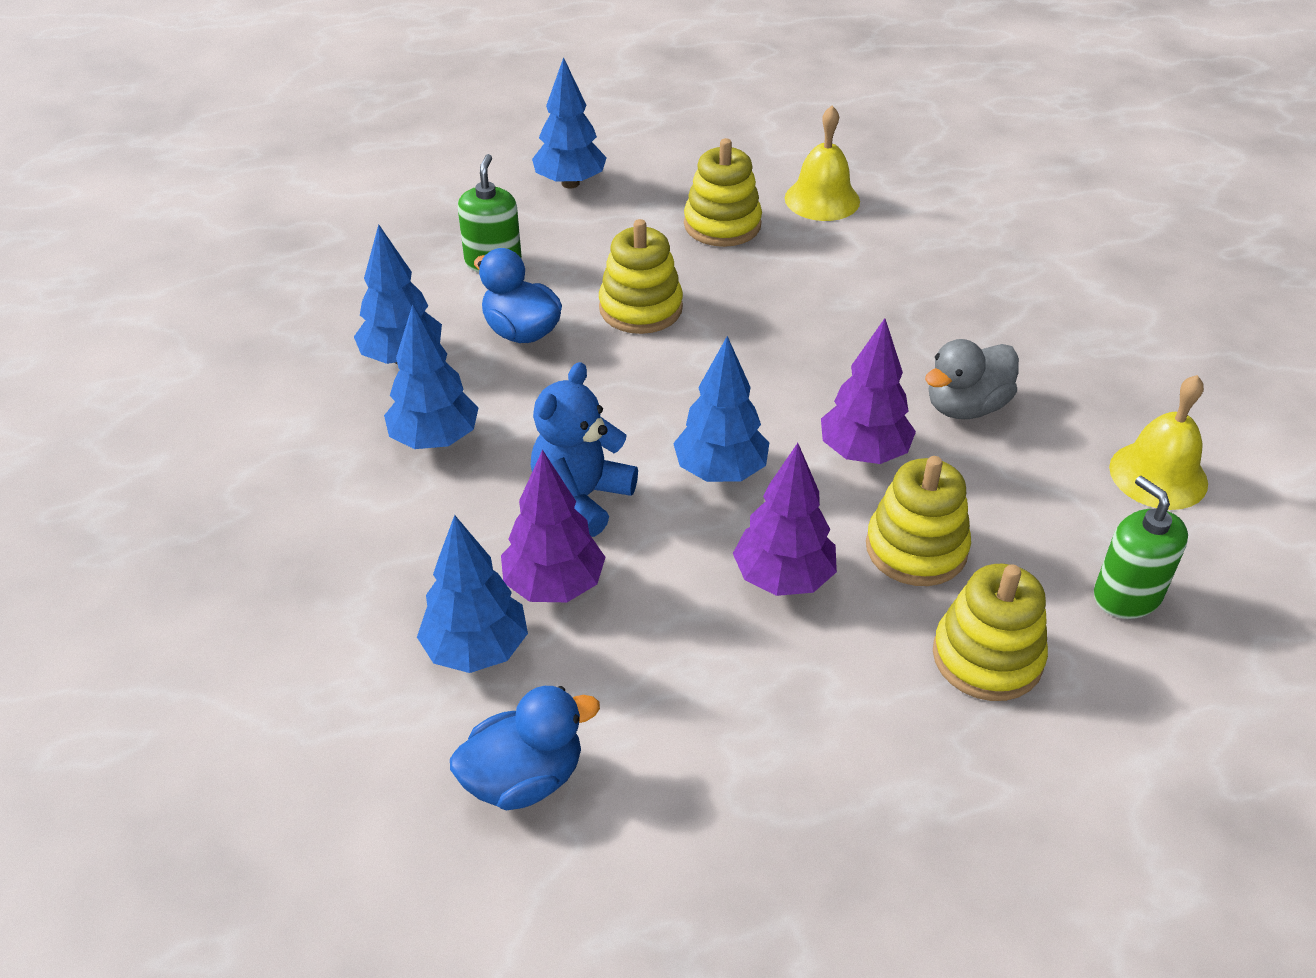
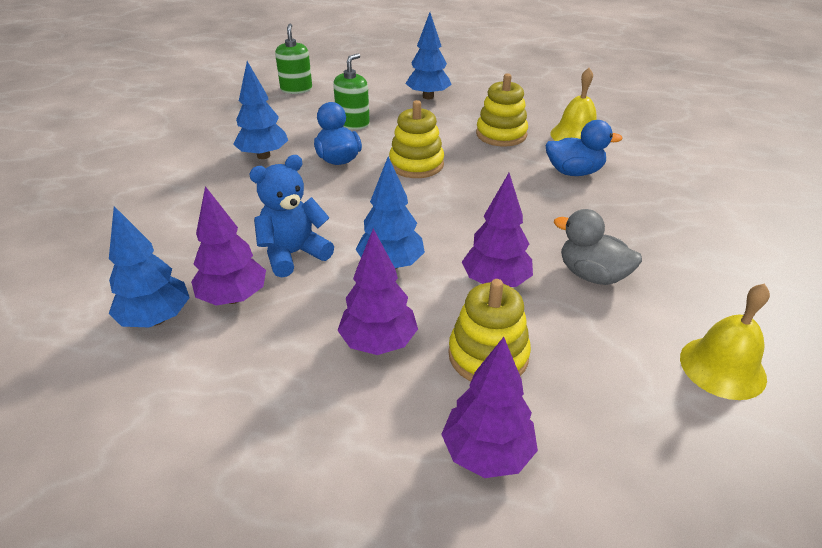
camera: 25 degrees right, 5 degrees down
(435, 440) = (242, 199): blue tree -> none
(524, 778) = (108, 408): blue duck -> blue duck (574, 172)
(965, 406) = (592, 275): grey duck -> grey duck turned 45 degrees clockwise
(987, 657) = (487, 453): yellow stacking toy -> purple tree
(1127, 595) = (638, 450): green soap dispenser -> green soap dispenser (296, 89)

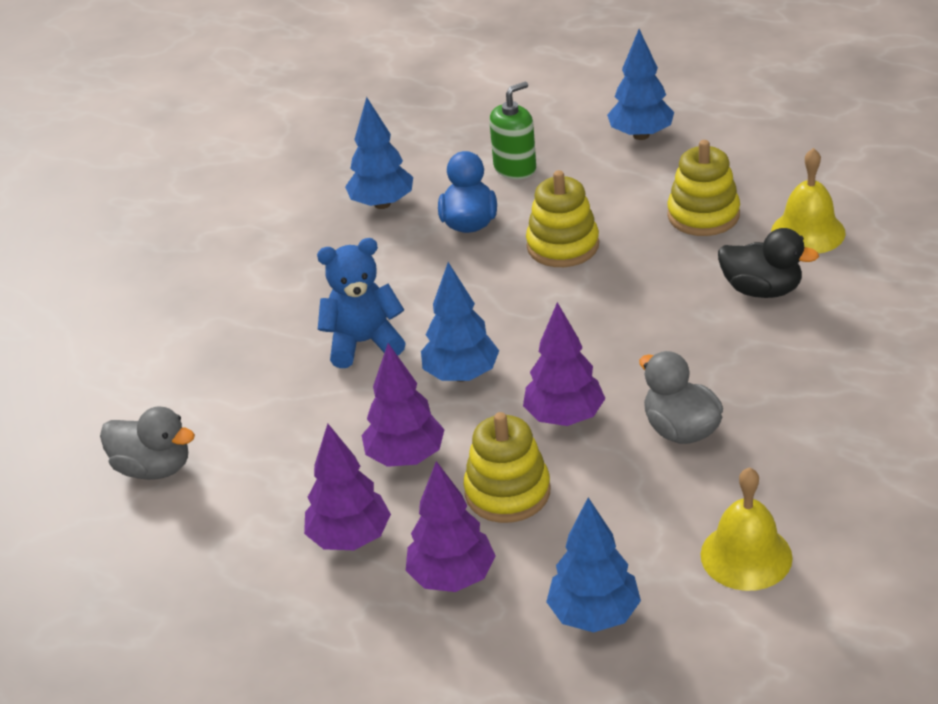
camera: 25 degrees right, 0 degrees up
(122, 407) = (154, 468): none -> grey duck
(156, 319) = (204, 390): blue tree -> blue tree (594, 615)
(233, 298) = (284, 382): purple tree -> purple tree (350, 538)
(296, 89) = (467, 97): green soap dispenser -> none
(574, 172) = (762, 290): blue duck -> black duck

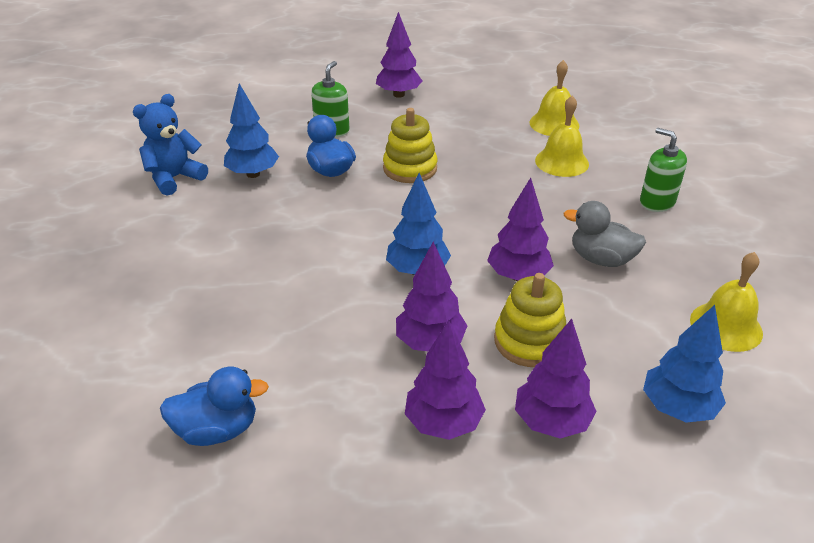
camera: 35 degrees left, 0 degrees up
(154, 468) = (217, 429): grey duck -> blue duck
(363, 343) = (322, 270): blue teddy bear -> blue teddy bear (174, 178)
(641, 135) = (398, 94): blue tree -> purple tree
(703, 215) = (483, 129): yellow stacking toy -> none
(762, 290) = (561, 162): black duck -> yellow bell
(831, 381) = (657, 202): none -> green soap dispenser

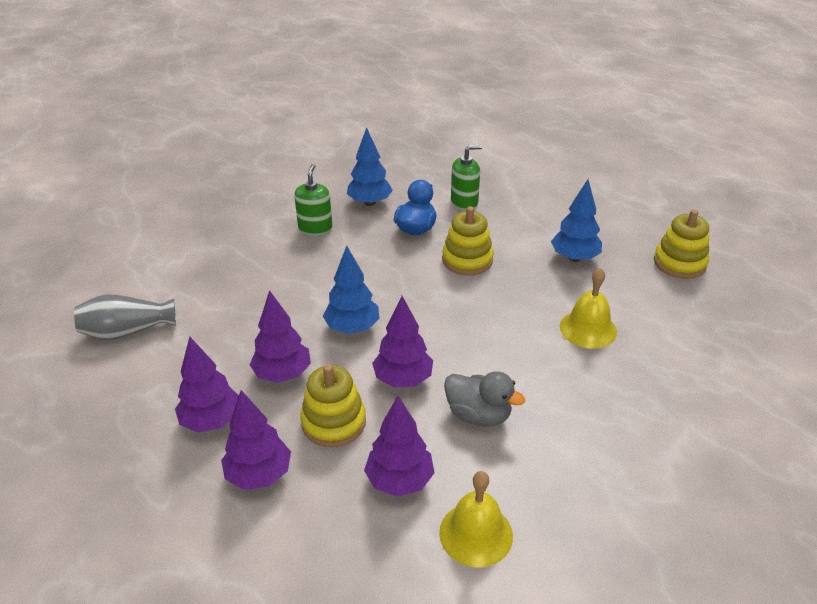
camera: 50 degrees right, 0 degrees up
(174, 178) = (327, 179): blue teddy bear -> none
(217, 429) = (127, 331): blue duck -> grey vase
(398, 94) = (556, 202): purple tree -> purple tree (399, 480)
(538, 91) = (679, 263): none -> yellow stacking toy
(554, 124) = (641, 297): yellow bell -> none
(601, 259) = (478, 415): grey duck -> grey duck turned 135 degrees clockwise
(657, 202) = (607, 412): green soap dispenser -> green soap dispenser (315, 228)
(677, 408) = (339, 542): blue tree -> blue tree (574, 258)

